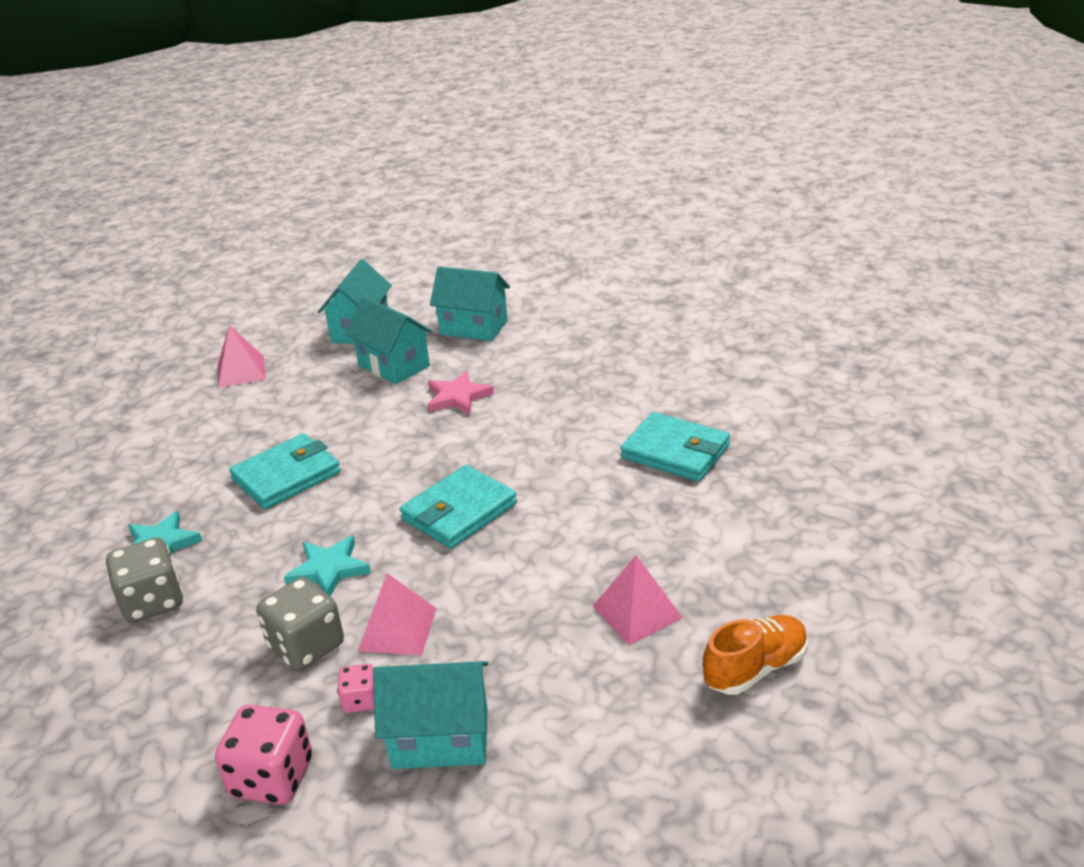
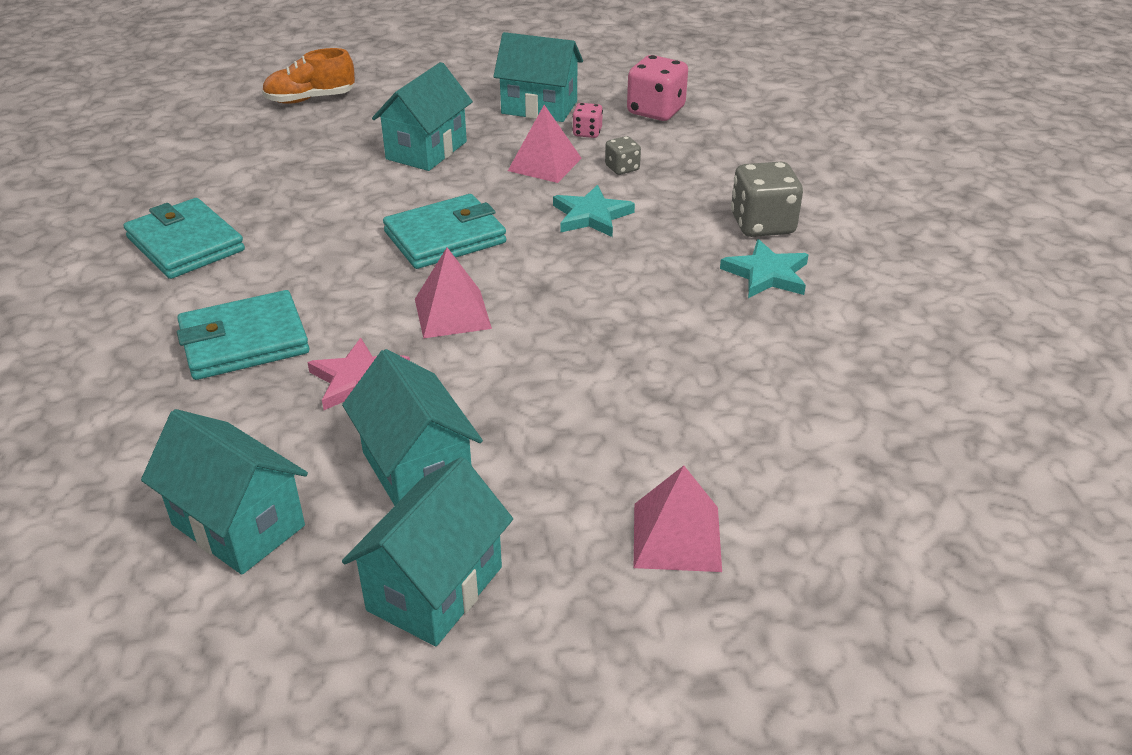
camera: 165 degrees left, 5 degrees up
(286, 476) = (620, 320): turquoise wallet -> turquoise wallet (244, 341)
(306, 646) = (622, 168): grey dice -> grey dice, size x0.54
(543, 615) = (426, 150): none -> turquoise house
(637, 612) = (355, 139): pink pyramid -> pink pyramid (452, 313)

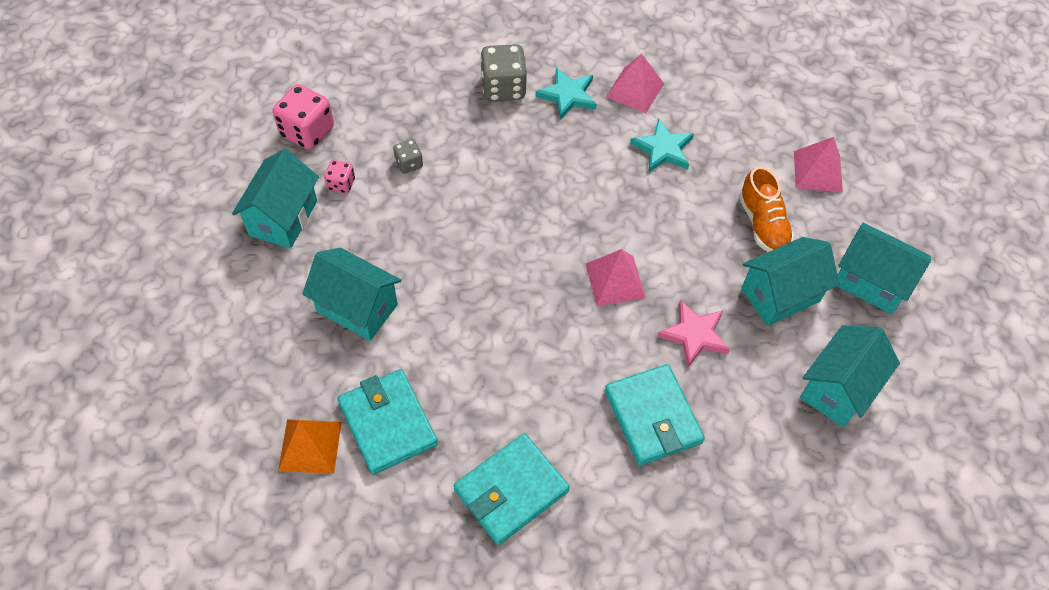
camera: 90 degrees left, 20 degrees up
(274, 137) = (310, 446): none -> orange pyramid
(310, 99) = (223, 423): orange shoe -> orange shoe (762, 224)
(445, 237) = (510, 288): turquoise wallet -> turquoise wallet (388, 423)
(545, 164) = (395, 217): pink pyramid -> pink pyramid (635, 90)
(591, 216) = (483, 189): turquoise star -> turquoise star (663, 149)

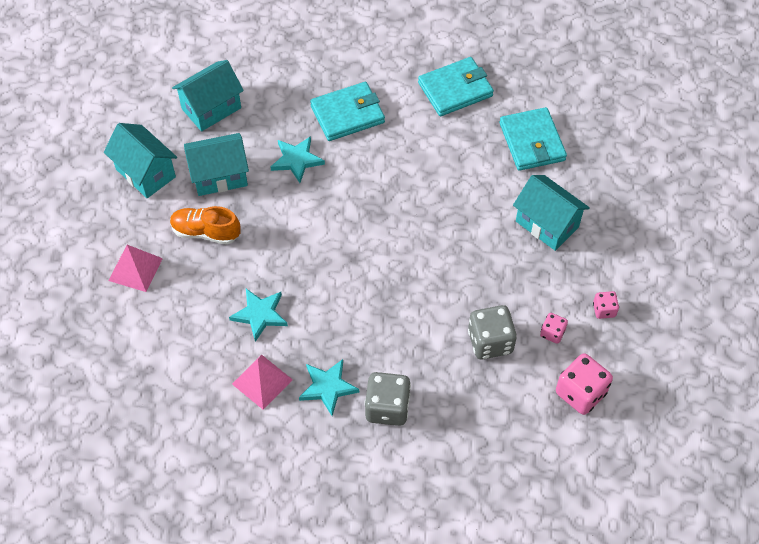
camera: 165 degrees left, 0 degrees up
(283, 218) = (604, 310): turquoise house -> pink dice
(310, 446) = (587, 137): orange pyramid -> none
(409, 164) = (490, 342): grey dice -> grey dice, size x1.86
(615, 280) = (342, 209): pink pyramid -> none
(652, 417) = (347, 114): turquoise wallet -> turquoise wallet turned 75 degrees clockwise
(694, 335) = (297, 160): pink star -> turquoise star
(762, 224) = (206, 232): orange shoe -> orange shoe turned 75 degrees counterclockwise

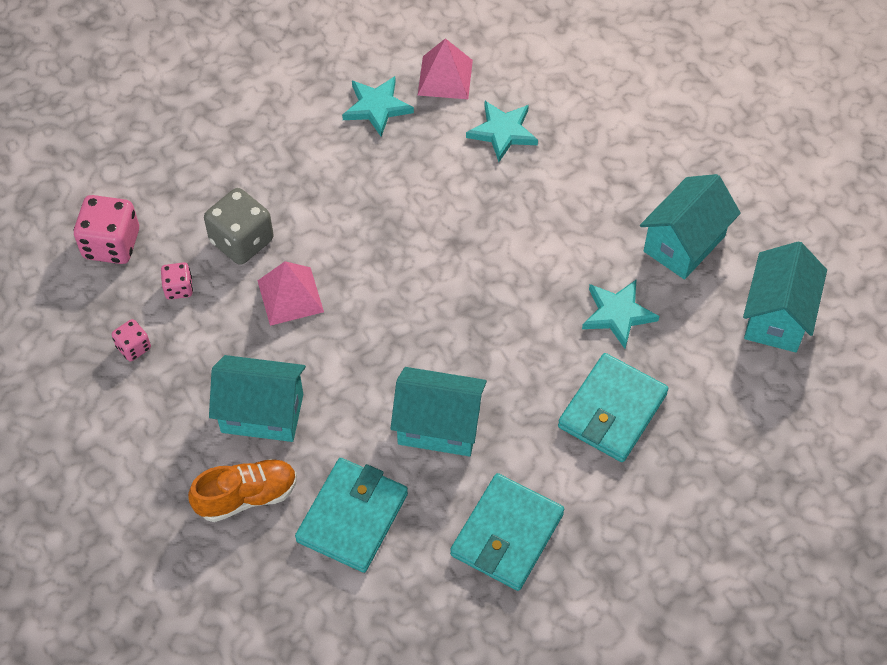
camera: 145 degrees right, 0 degrees up
(135, 269) = (668, 102): pink pyramid -> pink pyramid (290, 296)
(146, 173) = (765, 199): turquoise house -> turquoise house (439, 426)
(206, 232) = (637, 177): orange shoe -> orange shoe (247, 496)
(387, 407) = (304, 122): grey dice -> none
(532, 142) = (352, 517): turquoise wallet -> turquoise wallet turned 75 degrees clockwise

